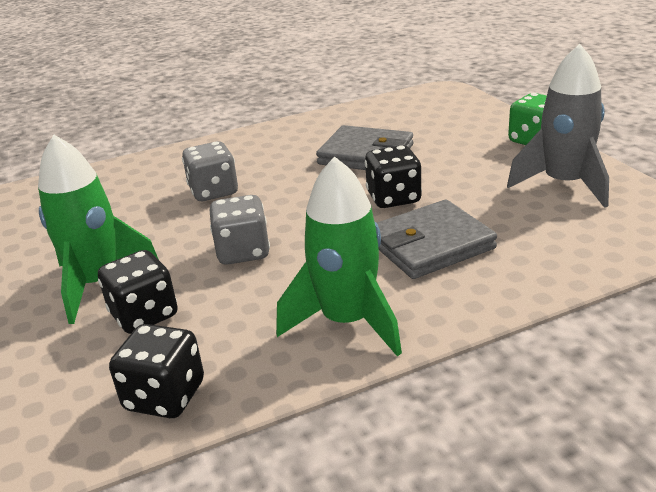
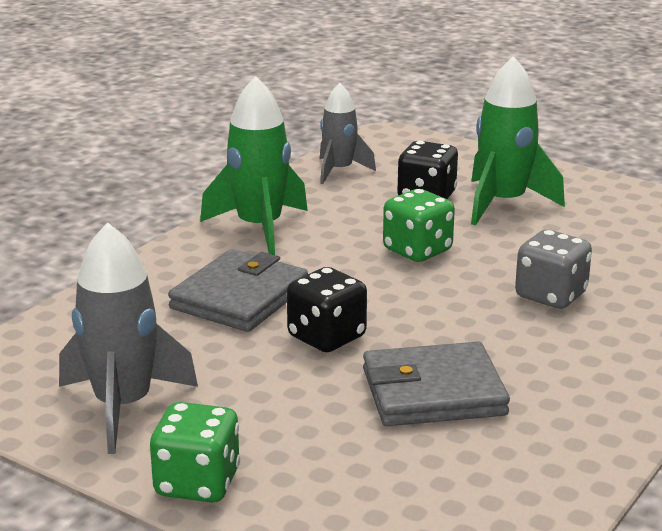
camera: 145 degrees right, 5 degrees down
(165, 396) = (339, 171): black dice -> grey rocket
(243, 252) = (417, 250): grey dice -> green dice

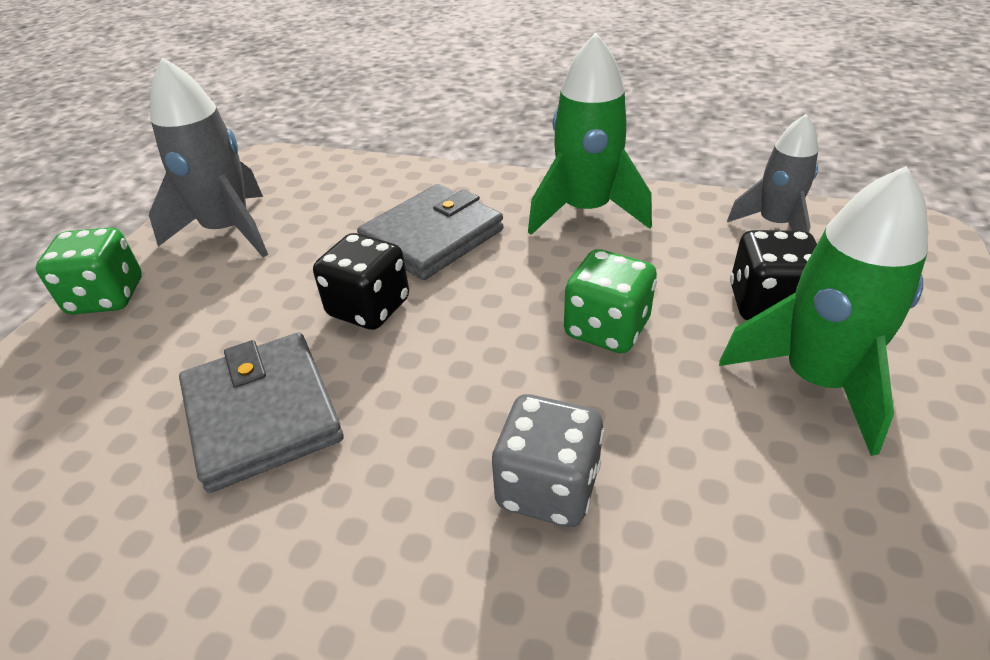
camera: 75 degrees right, 15 degrees up
(239, 297) = (432, 237): grey wallet -> grey wallet turned 60 degrees counterclockwise

